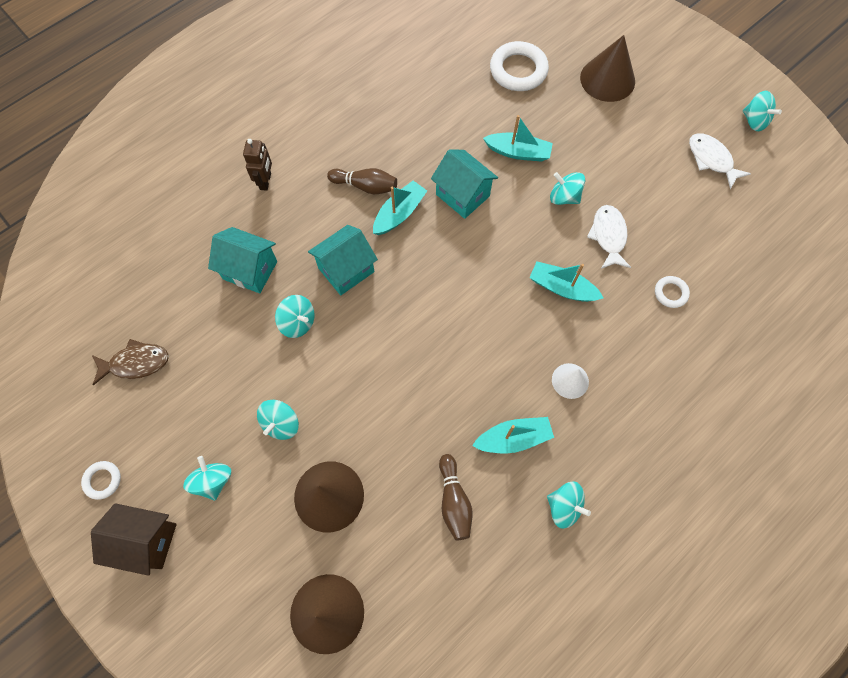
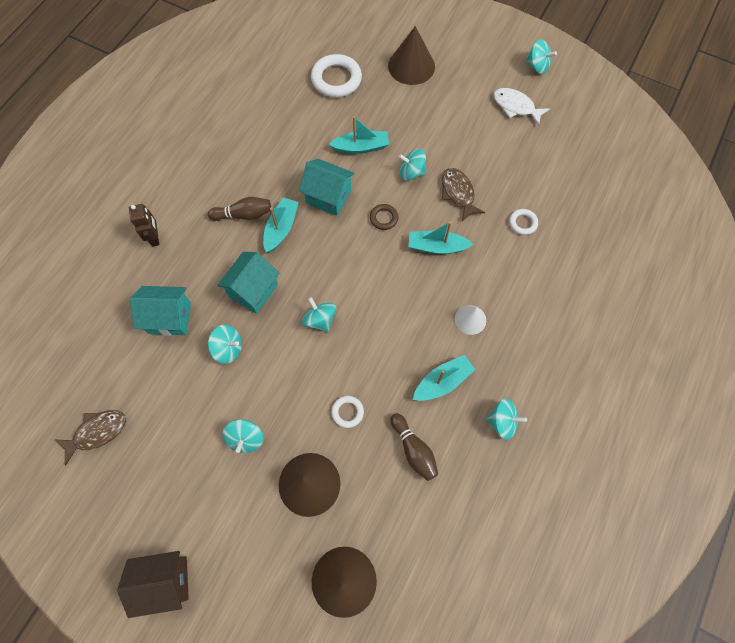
camera: 20 degrees left, 0 degrees up
(102, 480) = (106, 544): white ring -> white ring (347, 412)
(213, 481) = (205, 508): turquoise spinning top -> turquoise spinning top (320, 320)
(514, 237) = (383, 218): none -> brown ring
(608, 236) = (458, 193): white fish -> brown fish

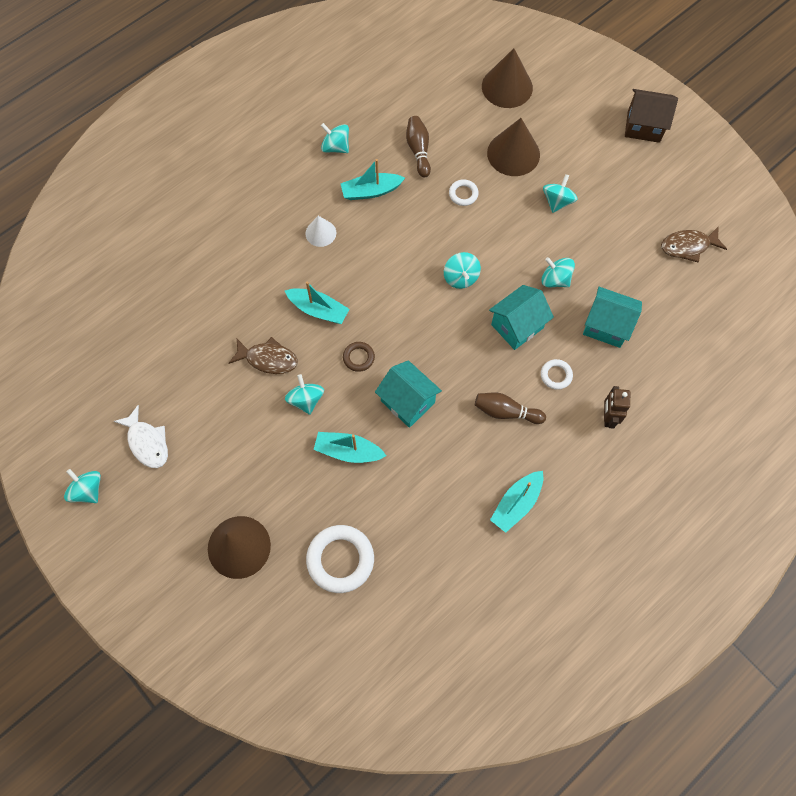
camera: 160 degrees left, 0 degrees up
(281, 228) = (470, 382): turquoise boat -> turquoise boat (516, 503)
(411, 172) = (306, 400): turquoise spinning top -> turquoise spinning top turned 135 degrees counterclockwise
(458, 193) = (268, 359): brown fish -> brown fish turned 75 degrees counterclockwise
(522, 223) = (220, 305): white ring -> white ring (556, 375)

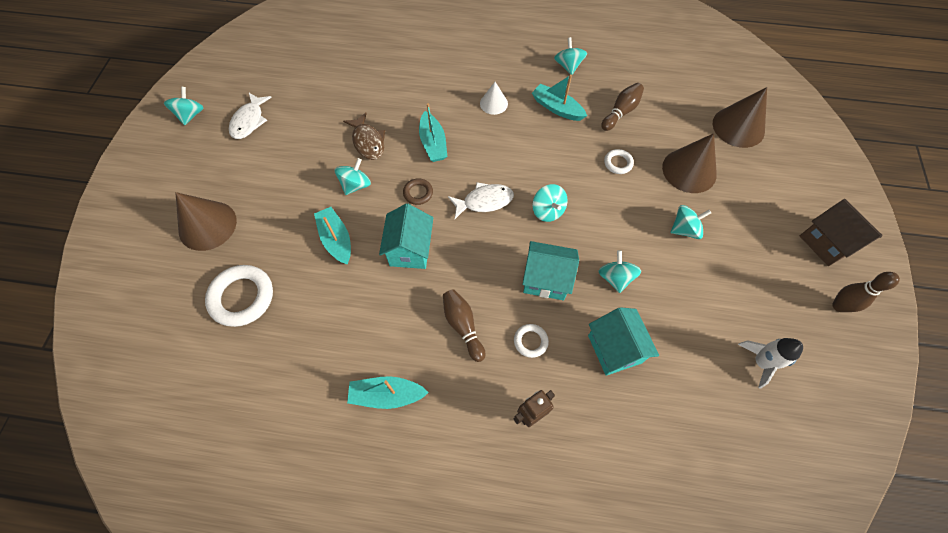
camera: 50 degrees right, 5 degrees down
(411, 315) = (484, 201): none -> white fish
(461, 277) = (548, 211): turquoise spinning top -> turquoise spinning top turned 60 degrees counterclockwise
(688, 246) = (760, 362): brown fish -> white rocket
(690, 164) = (838, 306): none -> brown bowling pin

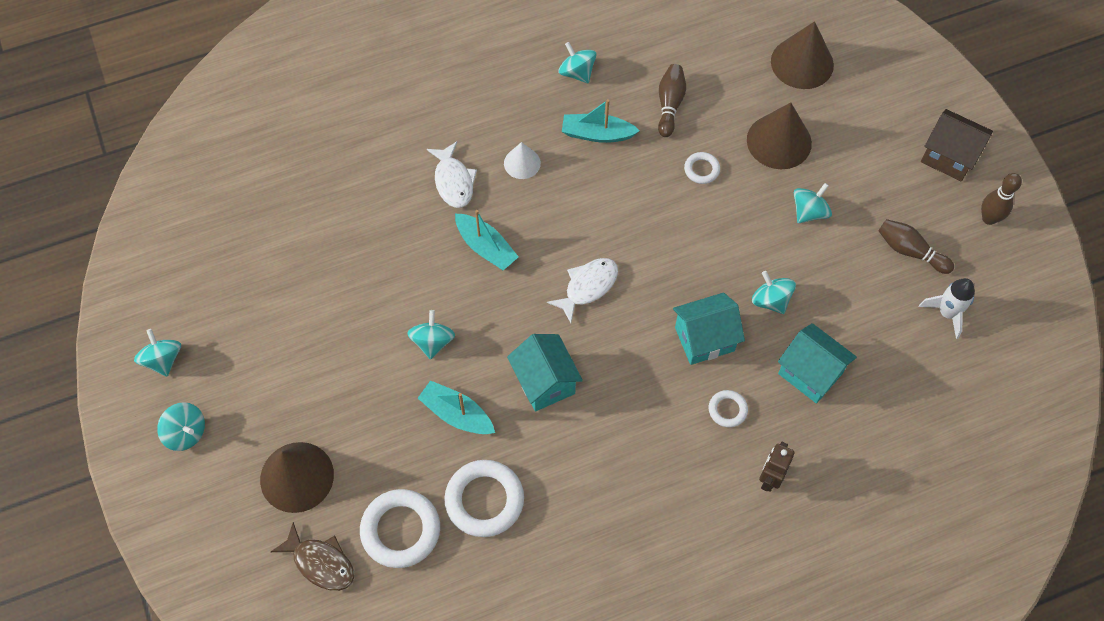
camera: 30 degrees left, 0 degrees up
(249, 121) = (244, 330): white fish -> white fish (453, 181)
(311, 308) = (484, 500): none -> white ring
(368, 142) = (409, 283): brown fish -> brown fish (321, 562)
(387, 395) = (623, 539): turquoise boat -> none
(418, 193) = (509, 315): brown ring -> none
(463, 326) = (652, 431): brown bowling pin -> brown bowling pin (910, 251)
(548, 211) = (661, 263): turquoise spinning top -> turquoise spinning top (186, 433)

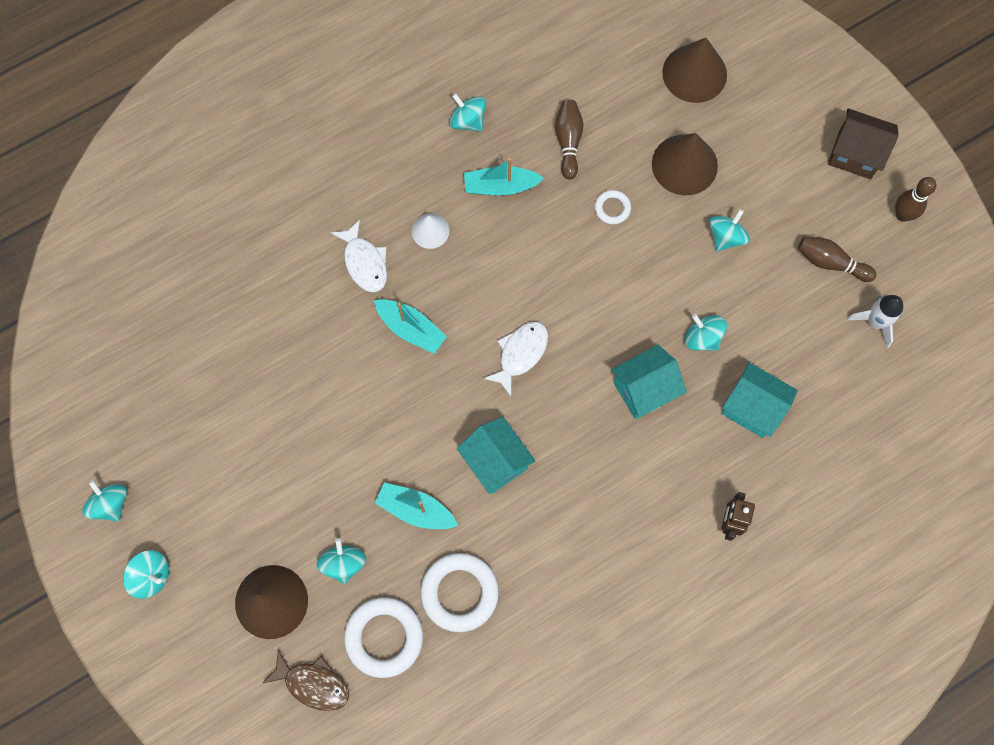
camera: 10 degrees left, 10 degrees up
(432, 342) = (377, 438): turquoise spinning top -> turquoise spinning top (343, 563)
(727, 410) = (678, 459): white ring -> none

